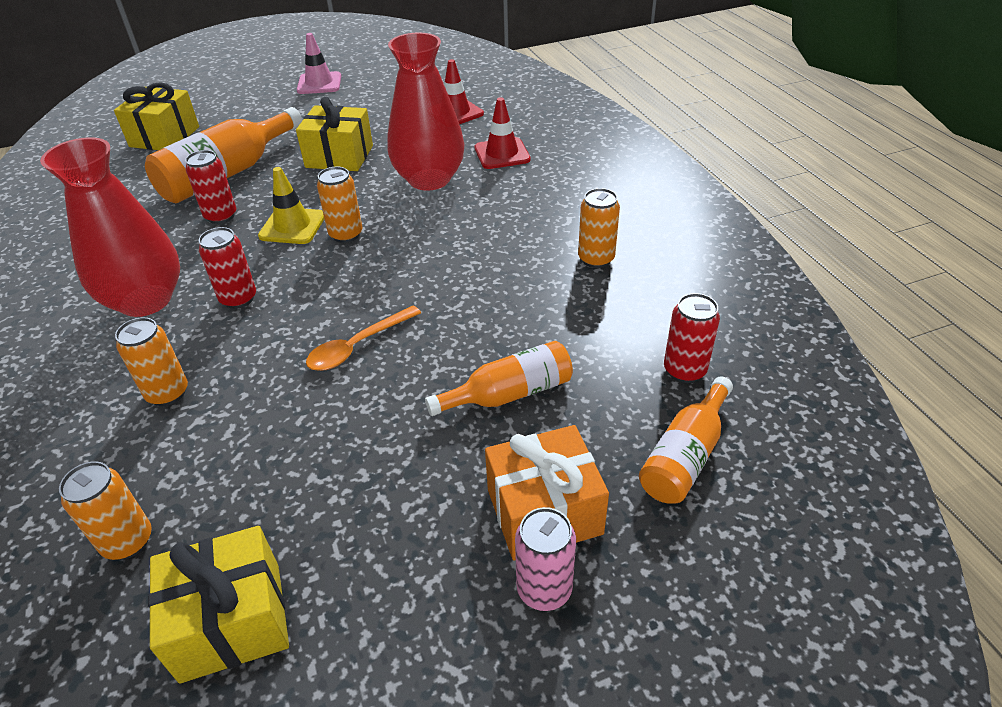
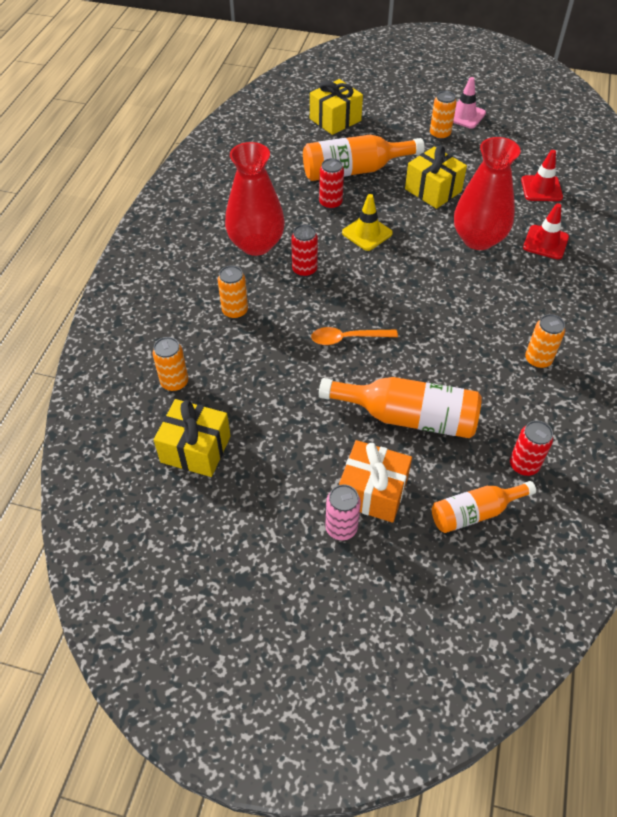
camera: 35 degrees right, 10 degrees up
(346, 234) = (394, 256): orange can -> orange can (439, 135)
(509, 393) = (408, 417): orange bottle -> orange bottle, size x1.61

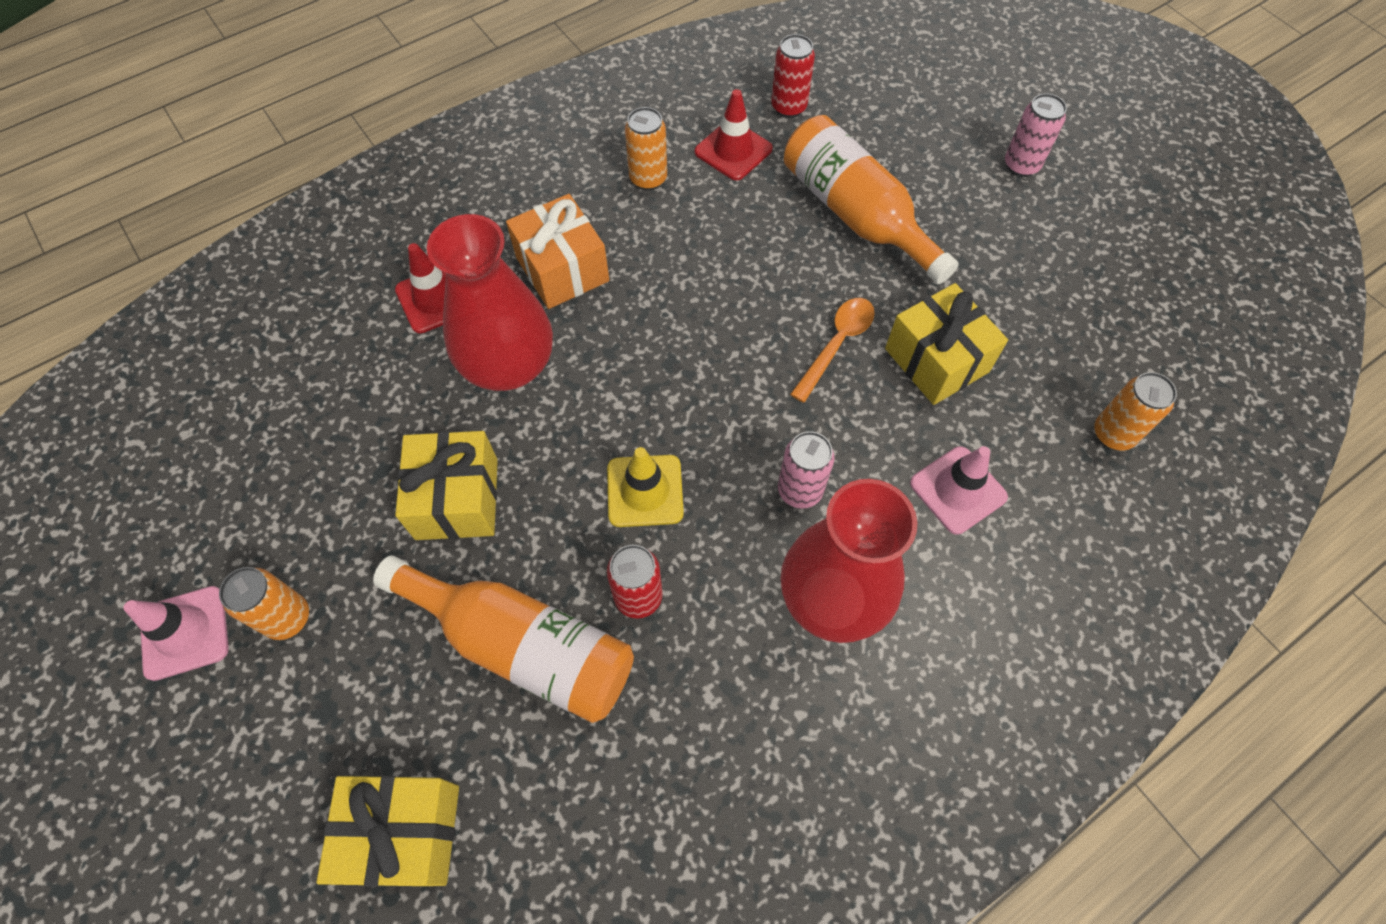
camera: 140 degrees left, 10 degrees up
(195, 449) = (1132, 331): yellow gift -> yellow gift (936, 360)
(235, 311) = (958, 490): orange can -> pink traffic cone
(304, 270) = (800, 490): red can -> pink can
(347, 338) = (836, 344): orange spoon -> orange spoon turned 90 degrees counterclockwise
(372, 492) = (962, 174): orange gift -> orange gift (562, 269)
(475, 512) = (878, 103): orange bottle -> none
(541, 189) = (312, 381): red traffic cone -> red traffic cone (733, 150)

